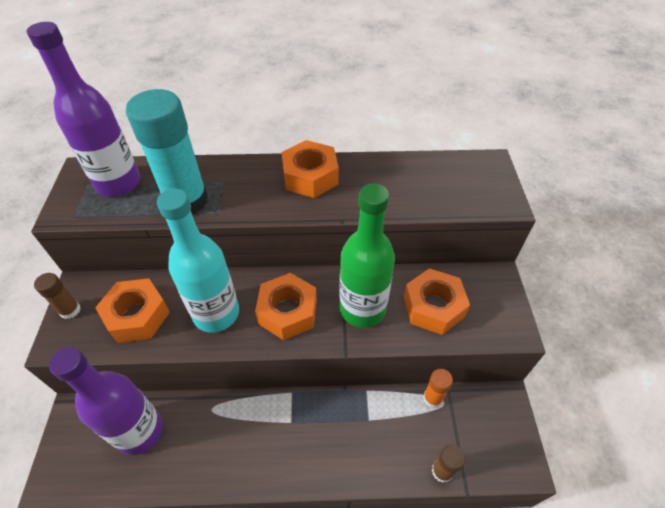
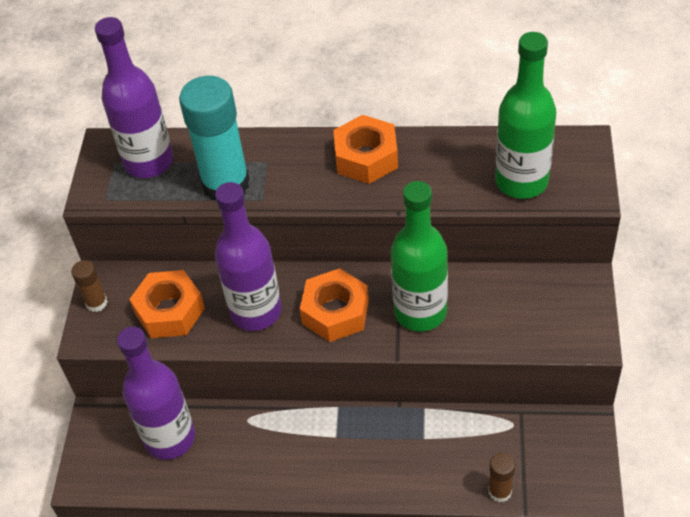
camera: 10 degrees right, 0 degrees up
(216, 313) = (256, 311): turquoise bottle -> purple bottle
(432, 398) = (500, 419): orange glue stick -> none
(433, 307) = (502, 312): orange nut -> none
(445, 193) = (521, 181): none -> green bottle

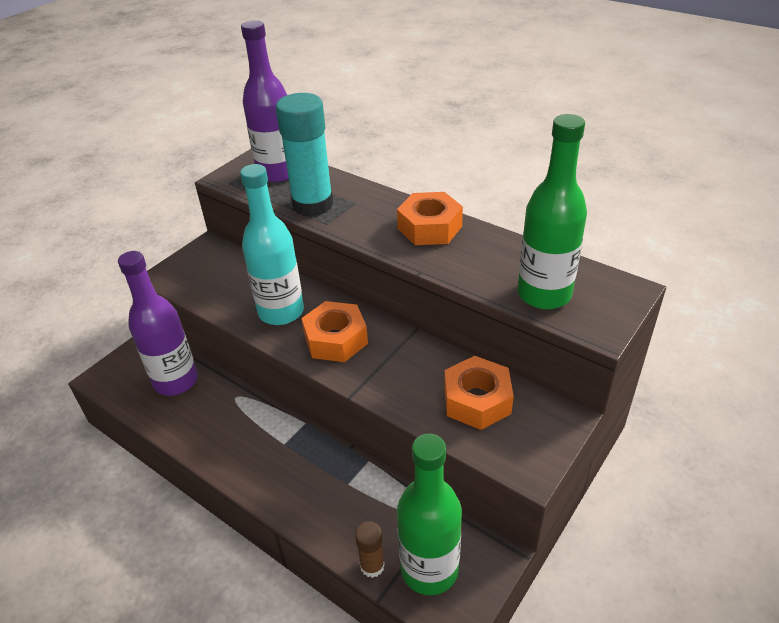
camera: 30 degrees right, 10 degrees down
(96, 303) = (189, 259): brown glue stick -> none
(169, 311) = (226, 284): orange nut -> orange nut (477, 400)
(256, 311) = (281, 312): purple bottle -> turquoise bottle
(420, 312) = (400, 371): green bottle -> green bottle (429, 569)

